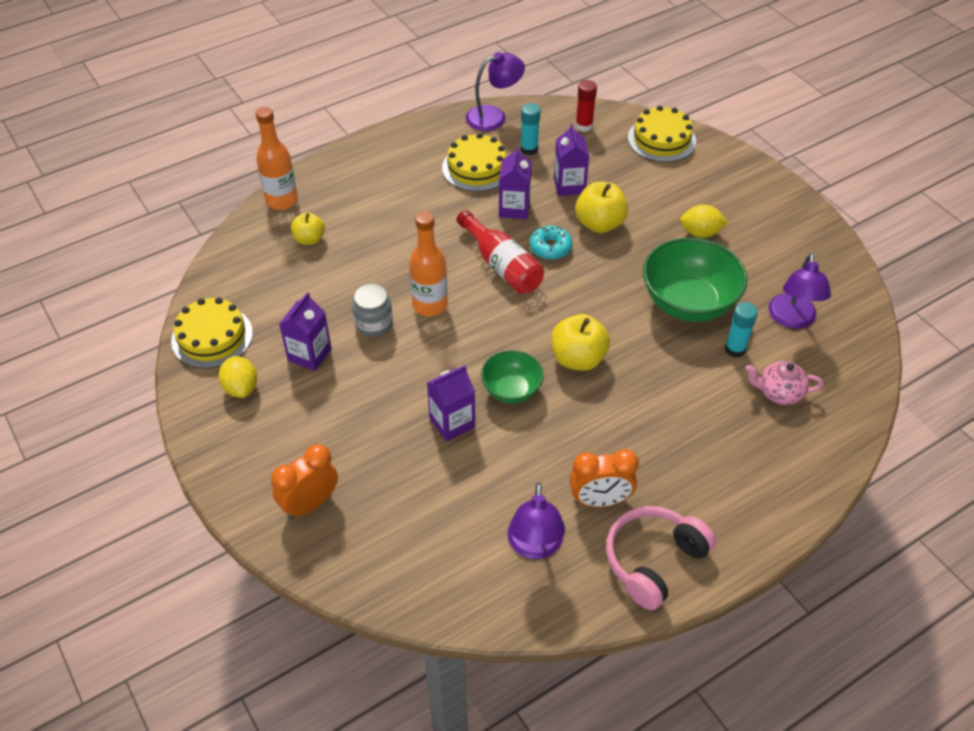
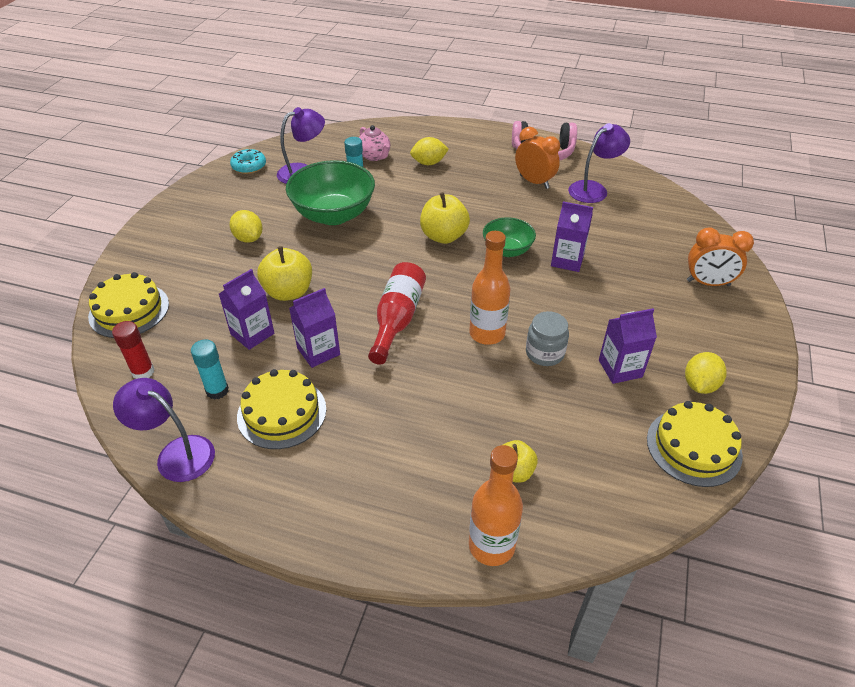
camera: 130 degrees left, 5 degrees down
(550, 247) = (347, 304): turquoise donut -> turquoise donut (249, 166)
(724, 432) = (429, 163): none -> yellow lemon

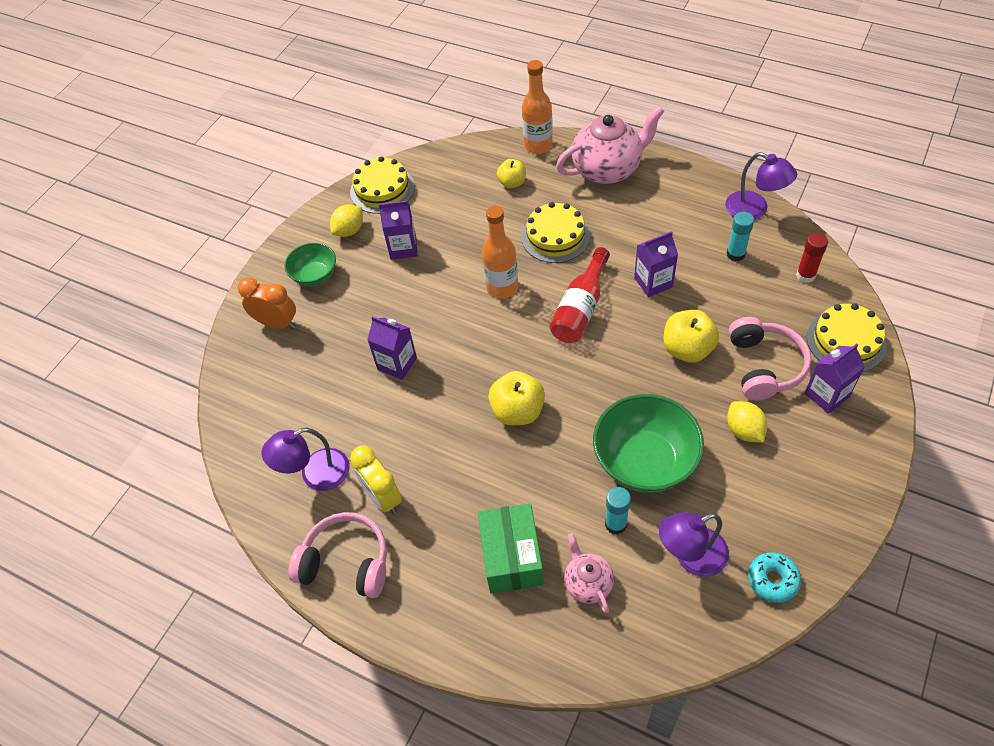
camera: 165 degrees left, 10 degrees up
(217, 284) = (764, 366): none -> pink headphones
(252, 334) = (716, 304): purple carton -> purple carton (827, 395)
(282, 412) = (679, 233): yellow cake -> yellow cake (555, 236)
(377, 506) = (608, 169): none -> pink teapot
(429, 163) = (512, 557): yellow lemon -> green box
(507, 250) = (454, 383): green bowl -> green bowl (315, 275)
(534, 182) = (383, 497): orange clock -> yellow clock
(544, 353) = (458, 265): grey jar -> none

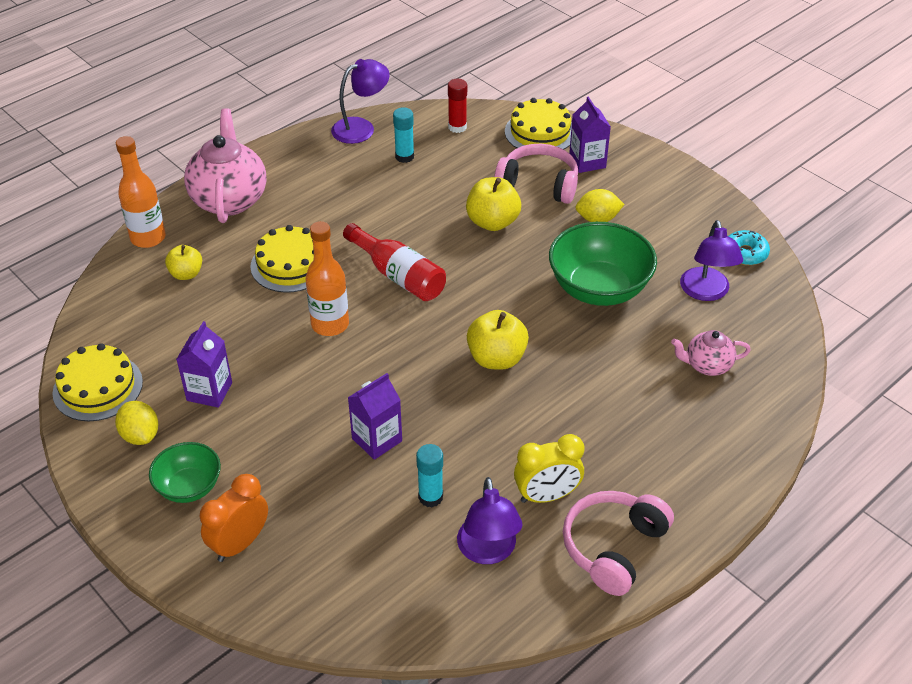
camera: 75 degrees left, 10 degrees down
(512, 557) = (659, 410): green box -> none
(615, 524) = (655, 328): turquoise glue stick -> turquoise glue stick (430, 497)
(653, 282) = (400, 217): purple carton -> none

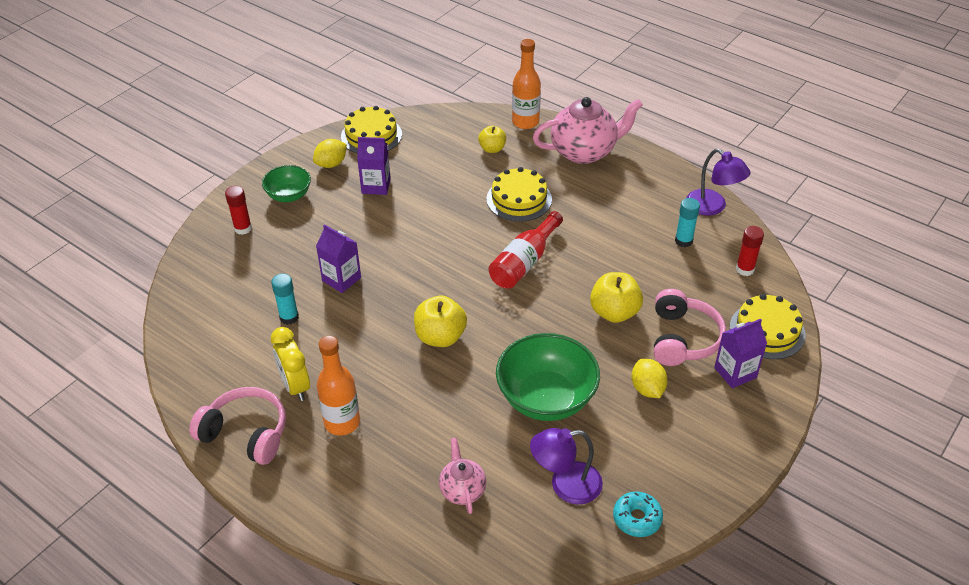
camera: 80 degrees right, 0 degrees up
(239, 543) = (243, 228): orange clock -> red glue stick
(330, 324) = (457, 233): orange bottle -> orange bottle (342, 422)
(488, 551) = (240, 357): purple lamp -> none

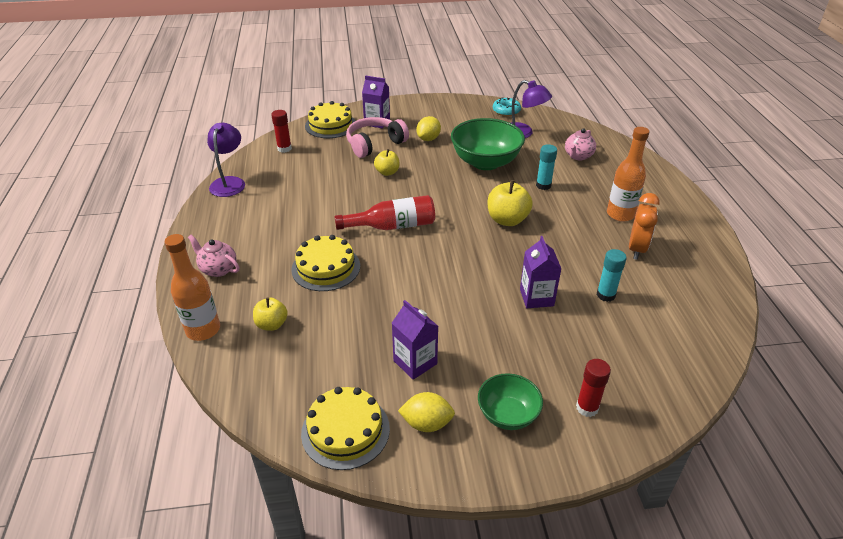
camera: 135 degrees left, 5 degrees down
(246, 433) = (693, 242): pink headphones -> none
(295, 386) = (636, 249): yellow clock -> orange clock
(584, 152) = (218, 269): pink teapot -> pink teapot, size x0.53
(614, 312) = (387, 172): yellow apple -> yellow apple, size x0.63
(683, 241) = (283, 178): turquoise glue stick -> turquoise glue stick (543, 185)

